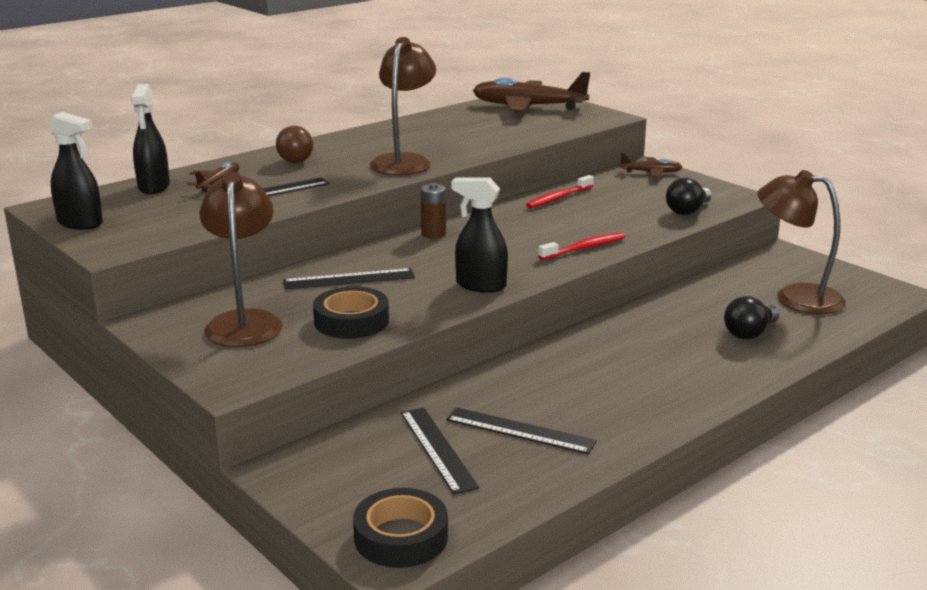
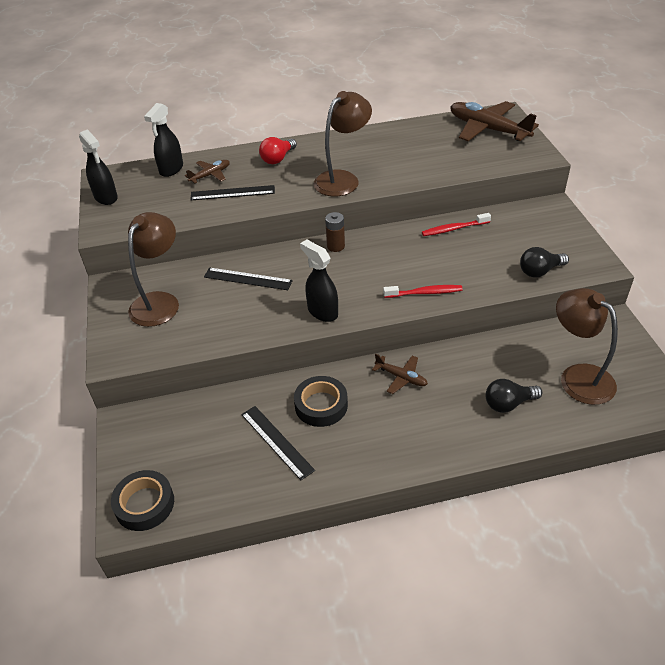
camera: 30 degrees right, 20 degrees up
(298, 159) = (278, 159): brown light bulb -> red light bulb
(351, 321) = (218, 322): black tape -> black tape (321, 405)
(437, 449) = (218, 438): black ruler -> none
(651, 172) = (551, 216): brown plane -> brown plane (401, 377)

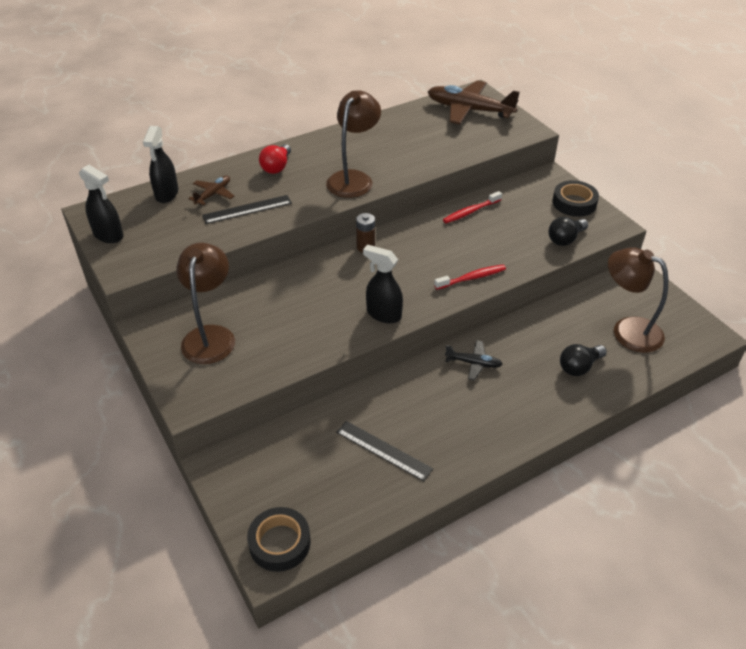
camera: 20 degrees left, 0 degrees up
(247, 279) = (292, 295): black ruler -> none
(321, 405) = (410, 406): black tape -> black tape (574, 203)
(401, 377) = (473, 363): brown plane -> black plane

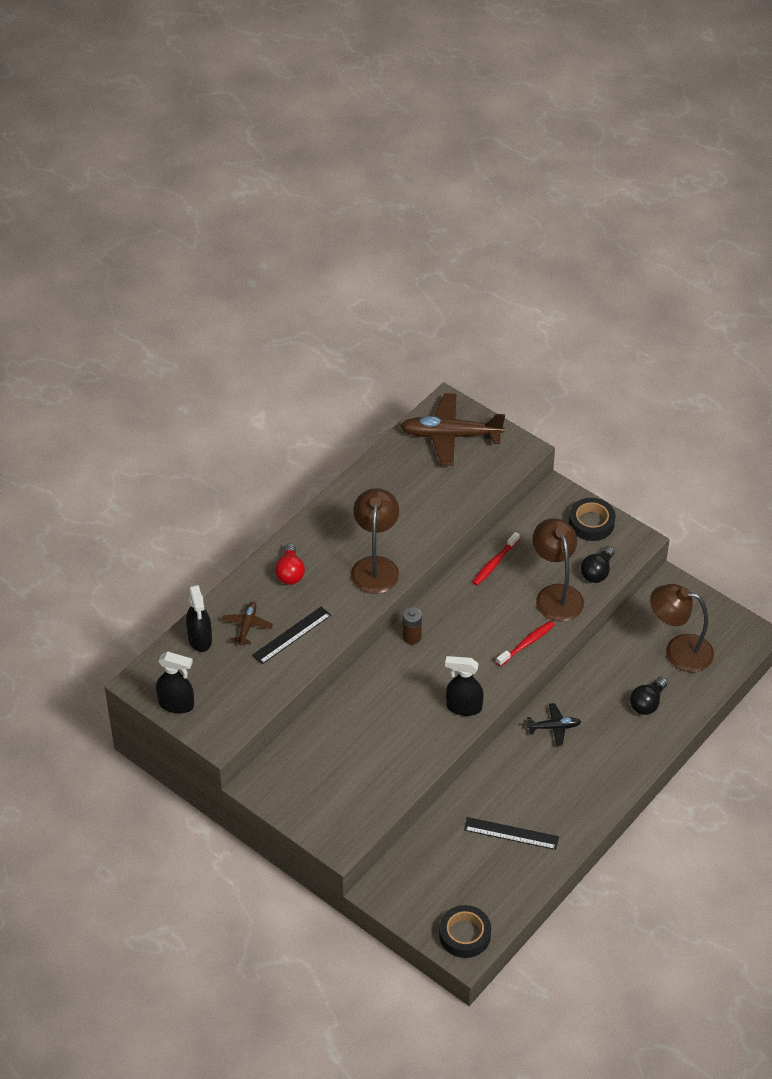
camera: 20 degrees left, 5 degrees up
(210, 336) = (319, 776): brown lamp -> brown lamp (556, 594)

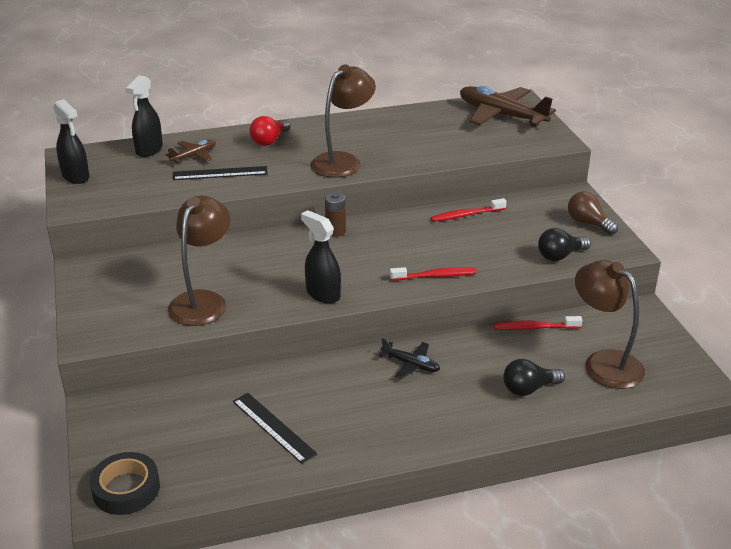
camera: 35 degrees right, 15 degrees down
(556, 594) = (502, 255): brown lamp -> brown lamp (203, 301)
(591, 523) = (588, 223): black tape -> brown light bulb
(610, 644) = (534, 328): none -> red toothbrush

